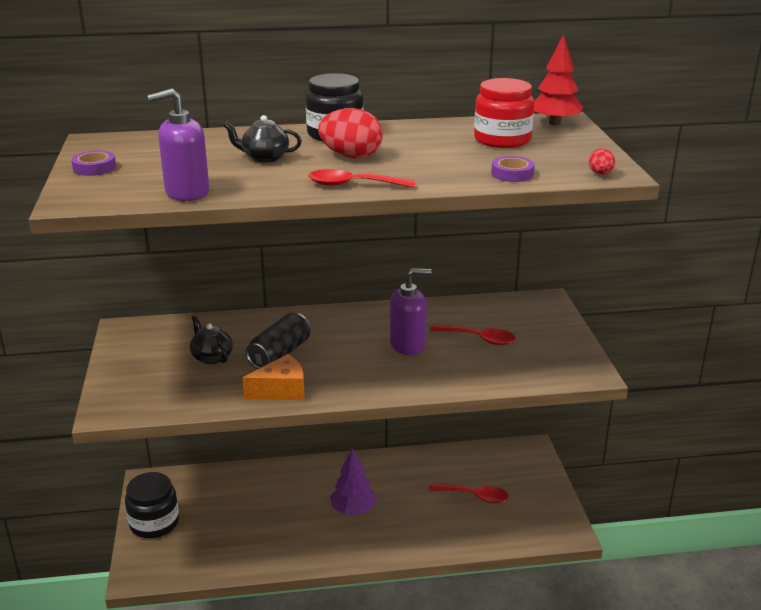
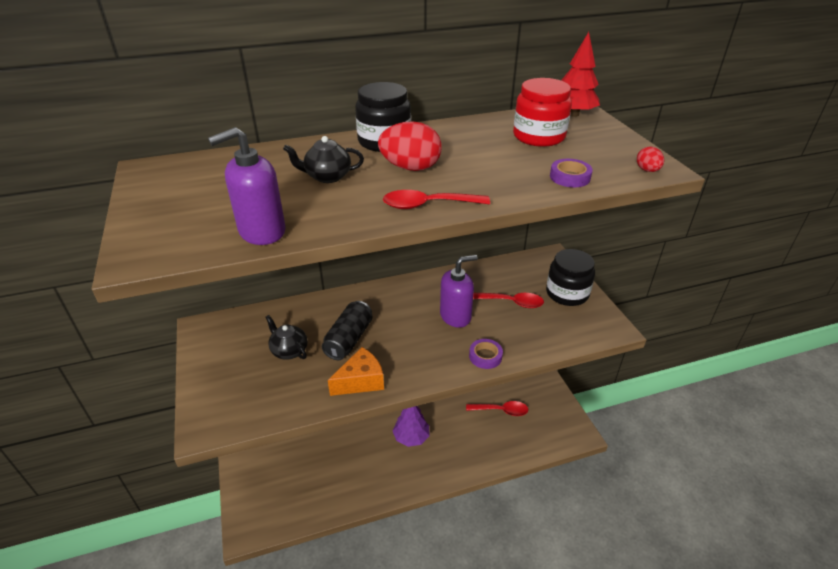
camera: 10 degrees left, 10 degrees up
(94, 168) = (154, 205): purple tape -> purple tape (485, 356)
(154, 523) = (251, 475): black jar -> black jar (567, 293)

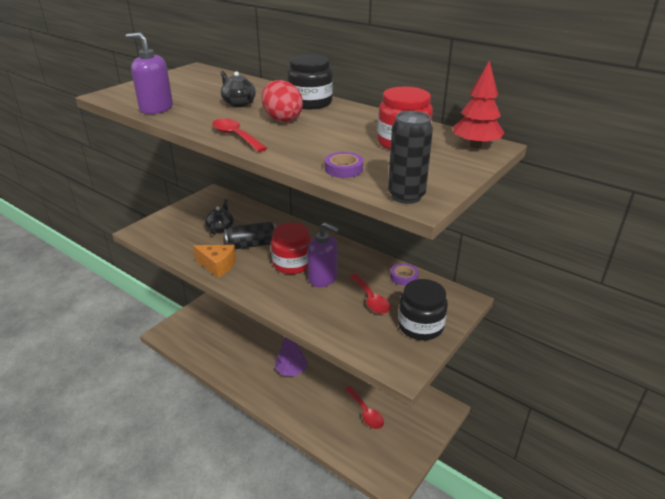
camera: 55 degrees right, 5 degrees down
(413, 325) = (292, 264): none -> red jar
(485, 356) = (292, 309): purple tape -> purple tape (404, 277)
(647, 170) = (406, 196): red egg -> black can

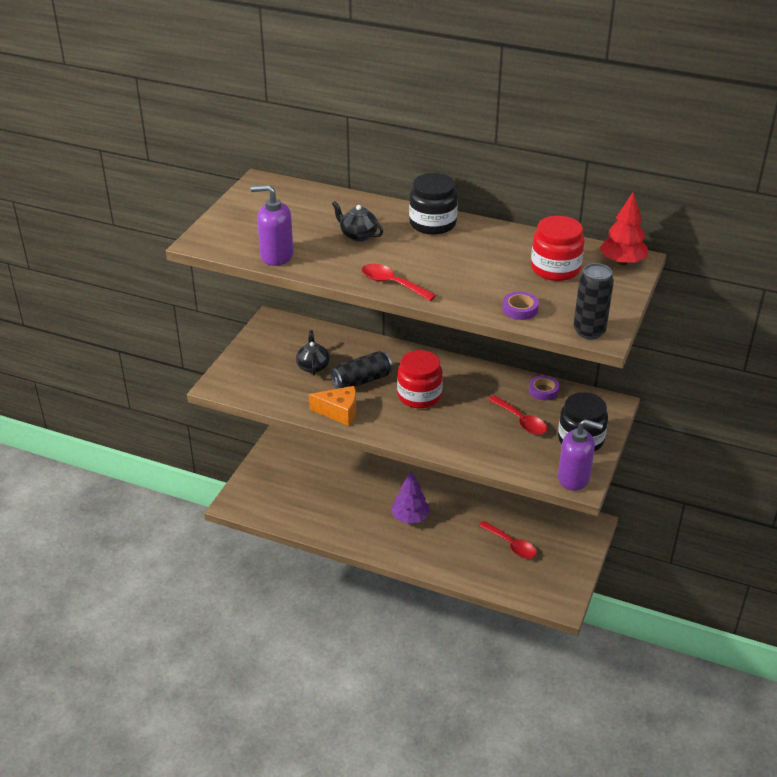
camera: 15 degrees left, 5 degrees up
(282, 119) = (420, 252): red egg -> none
(323, 278) = (461, 406): purple soap dispenser -> purple soap dispenser (574, 478)

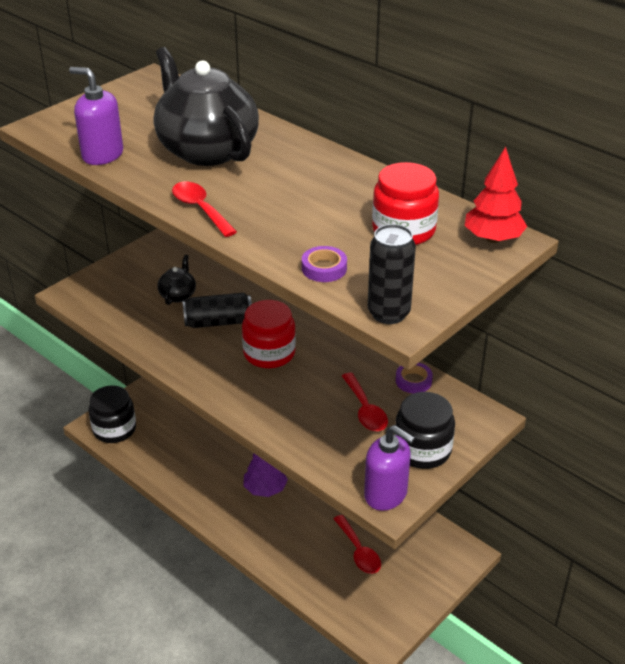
camera: 20 degrees right, 0 degrees up
(339, 412) = (172, 350): orange cheese -> none
(358, 235) = (206, 150): black teapot -> black teapot, size x2.31
(432, 223) = (299, 153): black jar -> black jar (114, 429)

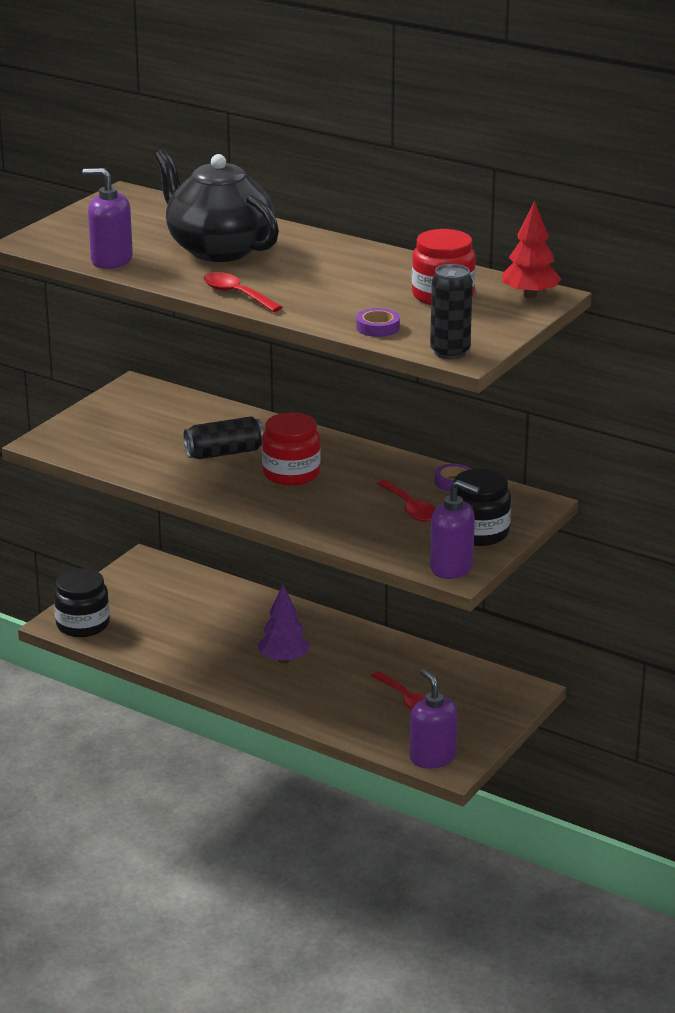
camera: 10 degrees left, 10 degrees down
(178, 295) = (168, 434): black teapot -> none
(366, 624) = (432, 757): none -> purple soap dispenser

